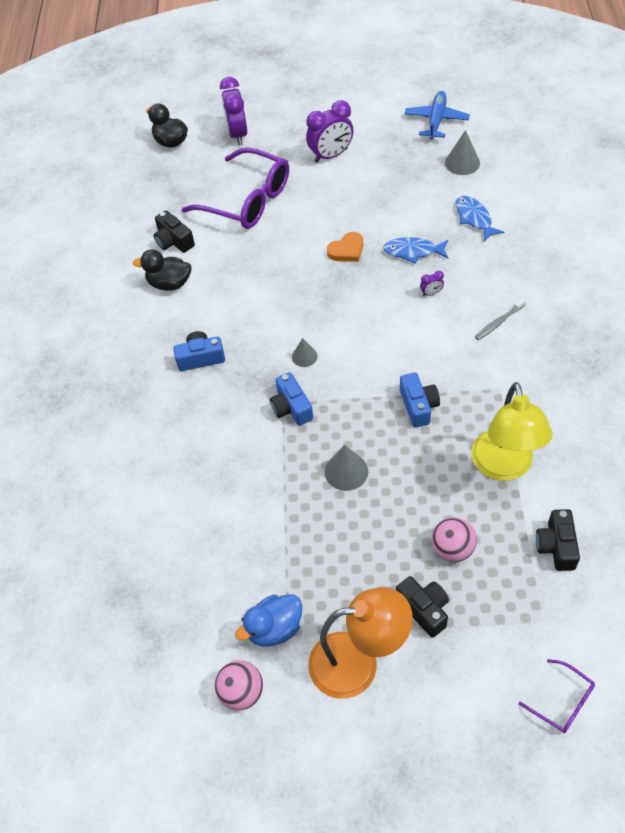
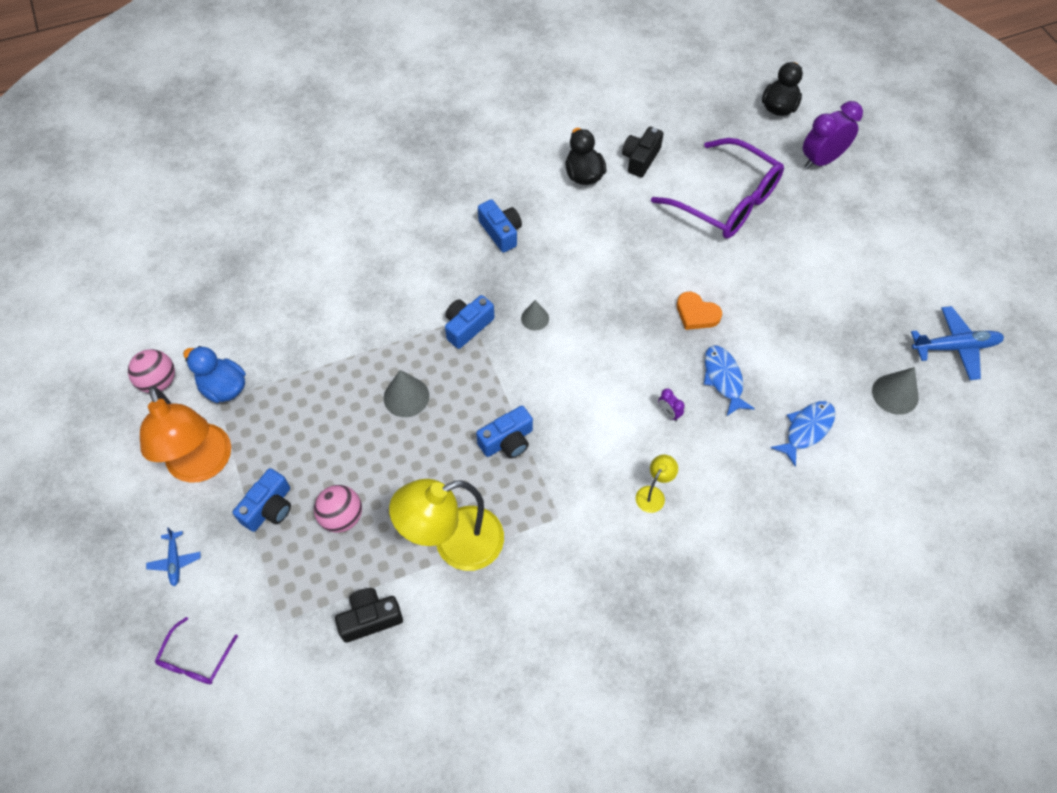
camera: 65 degrees right, 5 degrees up
(247, 200) = (727, 201): purple glasses -> purple glasses turned 60 degrees counterclockwise
(331, 155) = (835, 256): purple clock -> none
(424, 609) = (269, 508): black camera -> blue camera
(456, 706) = (175, 561): none -> blue plane
(499, 322) = (653, 494): grey toothbrush -> yellow lamp

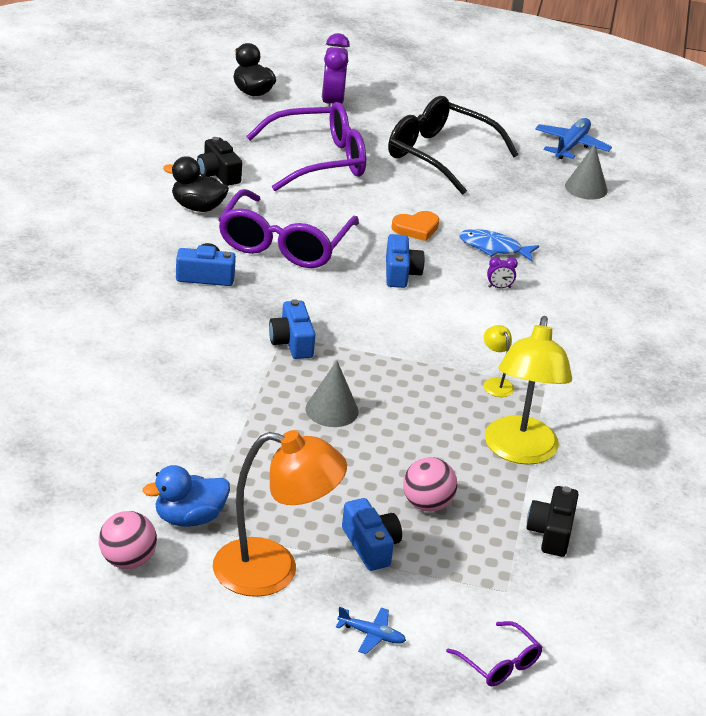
camera: 60 degrees left, 25 degrees down
(507, 441) = (441, 377): blue camera -> blue camera (400, 273)
(535, 318) = (326, 304): grey cone -> none
(587, 249) = (284, 244): none -> purple glasses
(653, 494) = (568, 330): yellow lamp -> yellow lamp (495, 383)
(806, 430) = (579, 237): blue fish -> none
(825, 267) = (439, 155): none -> black glasses

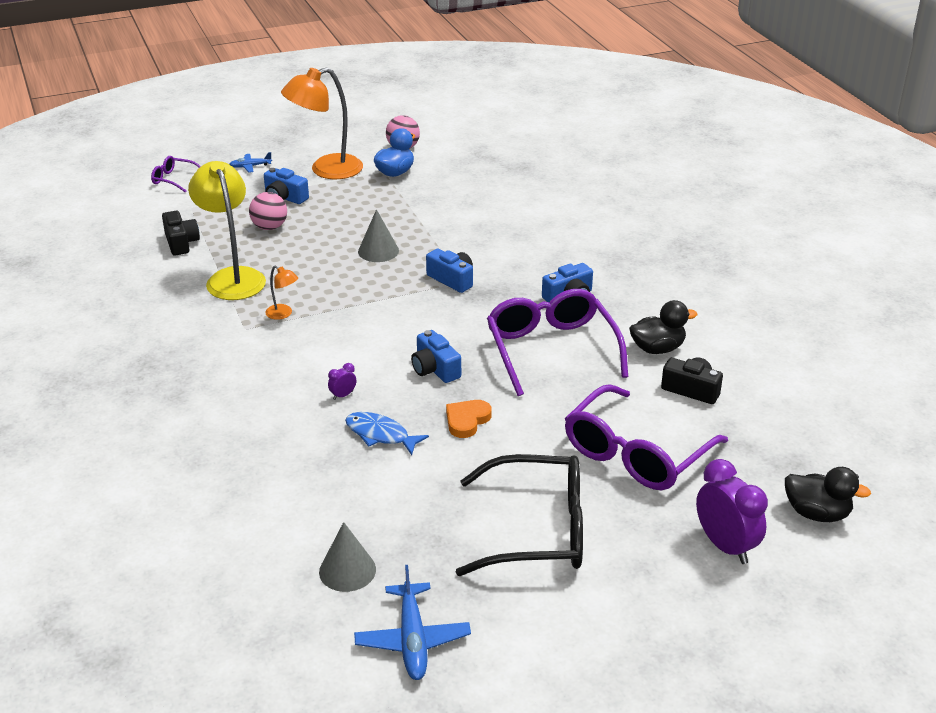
camera: 150 degrees right, 0 degrees up
(494, 248) = (380, 435): blue fish -> blue fish turned 135 degrees counterclockwise
(495, 383) = (283, 314): yellow lamp -> orange lamp

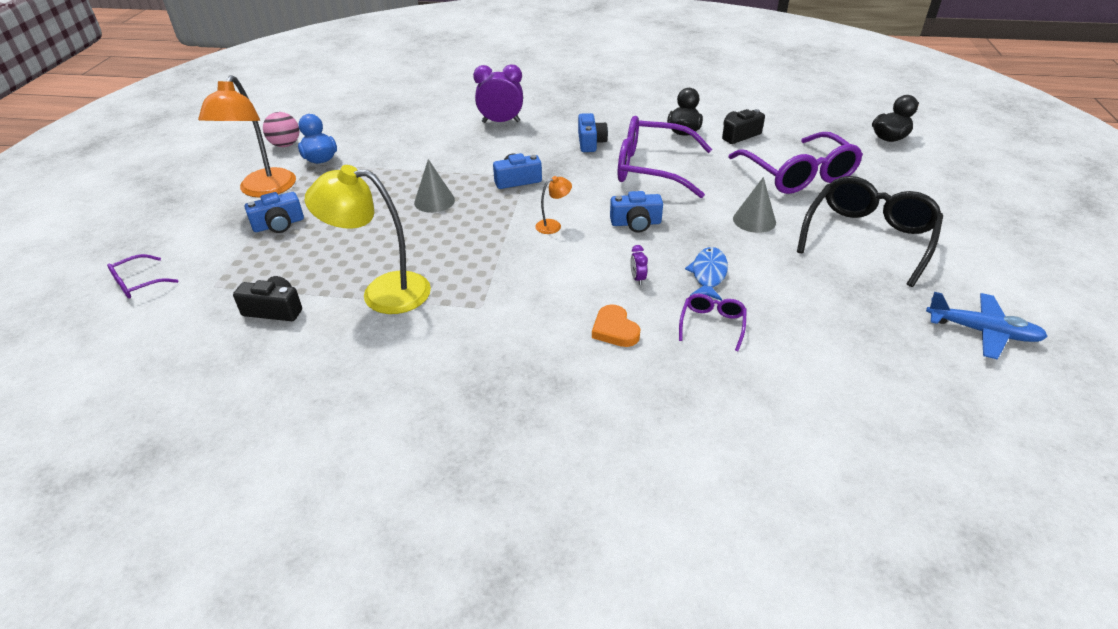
camera: 60 degrees left, 5 degrees up
(250, 166) = (190, 229): blue plane -> none
(269, 227) = (320, 247): pink ball -> none
(283, 314) = (480, 278): orange lamp -> orange lamp (553, 225)
(303, 455) = (712, 324): none -> purple glasses
(347, 570) = (885, 342): grey cone -> grey cone (754, 220)
(380, 435) = (708, 274): blue fish -> blue fish turned 135 degrees clockwise
(467, 420) = (716, 228): orange heart -> orange heart (615, 330)
(725, 546) = (910, 175): purple clock -> purple clock (501, 122)

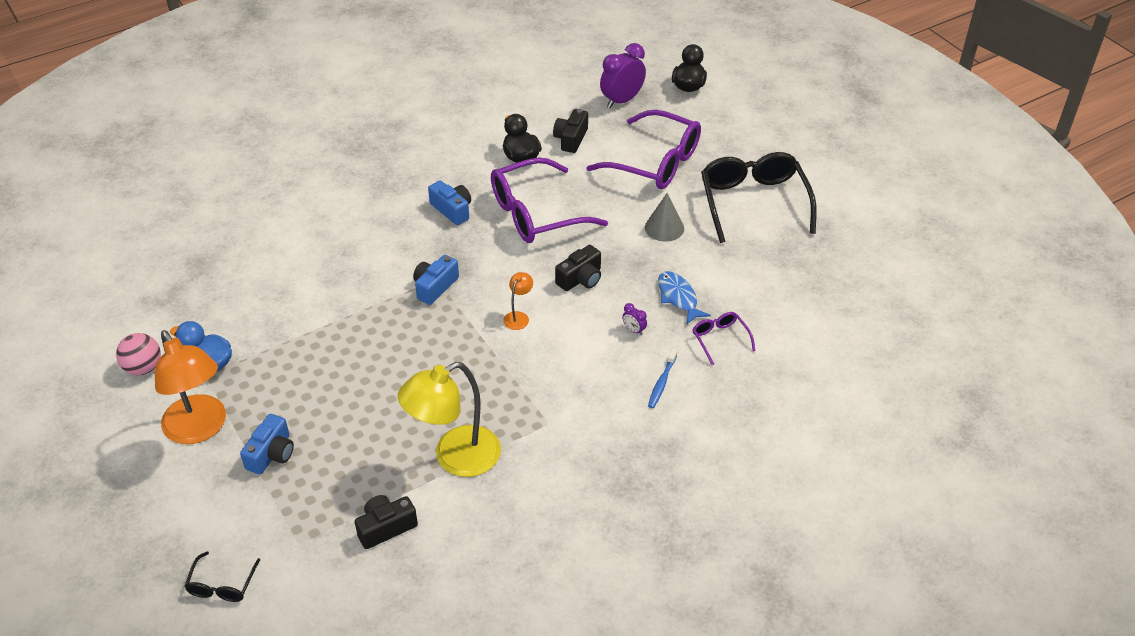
camera: 40 degrees left, 5 degrees up
(138, 283) = (222, 585): purple glasses -> black glasses
(434, 201) = (387, 349): grey cone -> none
(501, 122) = (338, 226): purple clock -> purple clock (622, 101)
(615, 330) = (662, 383): orange heart -> blue toothbrush
(636, 223) = (580, 279): blue camera -> black camera
(982, 331) = (878, 248): blue plane -> none

